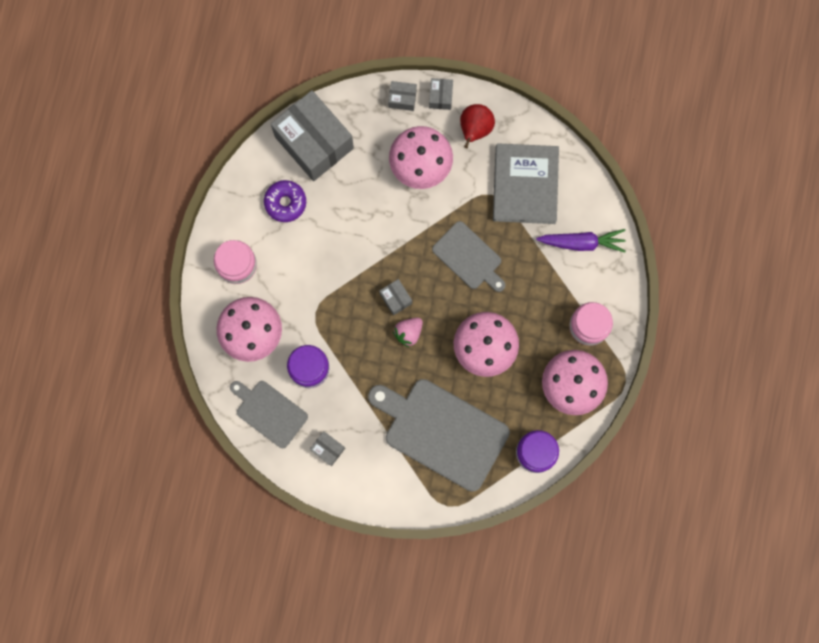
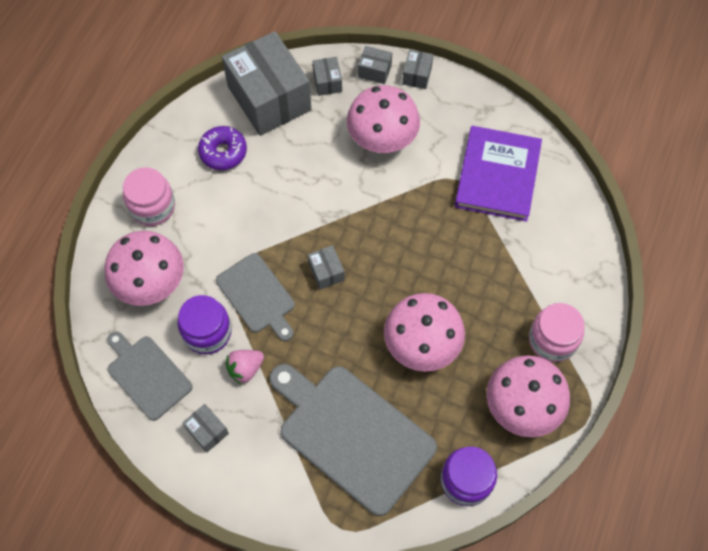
camera: 10 degrees right, 15 degrees down
(362, 117) = (327, 82): none -> grey box
(408, 332) = (333, 312): pink strawberry -> pink strawberry (245, 369)
(469, 257) = (420, 241): grey cutting board -> grey cutting board (257, 296)
(475, 129) = (449, 112): red pear -> none
(525, 185) = (497, 176): grey book -> purple book
(582, 242) = (555, 246): purple carrot -> none

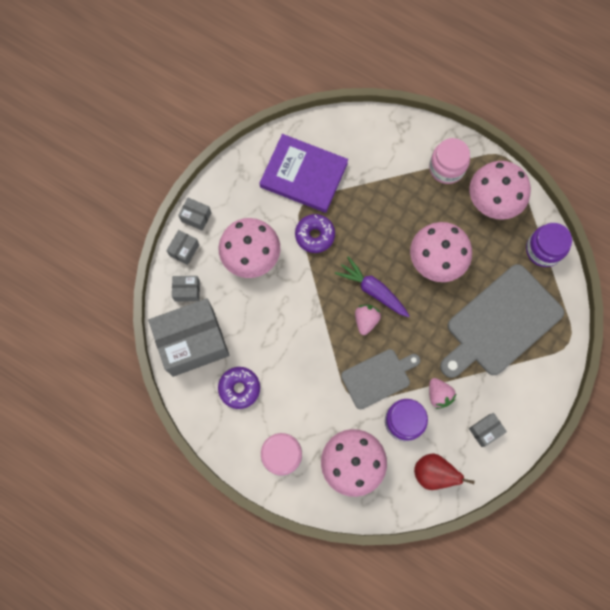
camera: 80 degrees left, 10 degrees up
(147, 375) = (433, 473): grey cutting board -> red pear
(326, 272) = (366, 320): grey box -> pink strawberry
(366, 274) = (372, 290): none -> purple carrot
(422, 200) = (315, 235): none -> purple donut

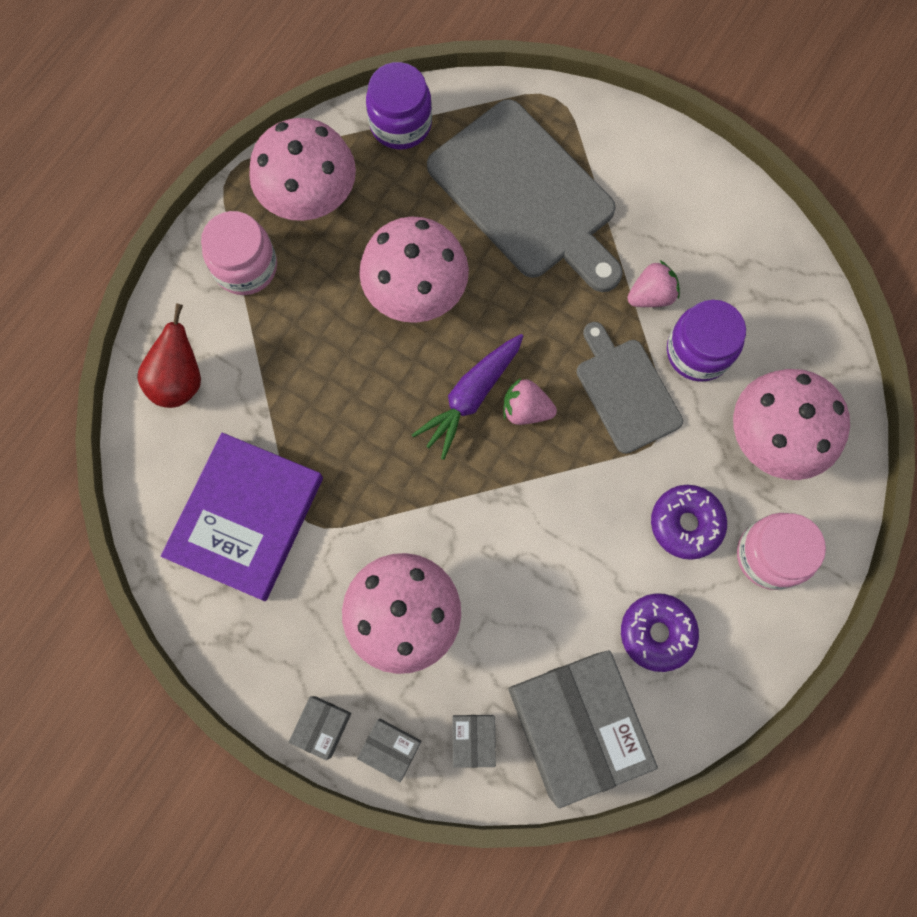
camera: 90 degrees left, 0 degrees up
(315, 235) = (366, 497): purple donut -> purple donut (686, 524)
(433, 473) = (779, 308): red pear -> red pear (180, 380)
(485, 430) = (705, 228): grey box -> none

